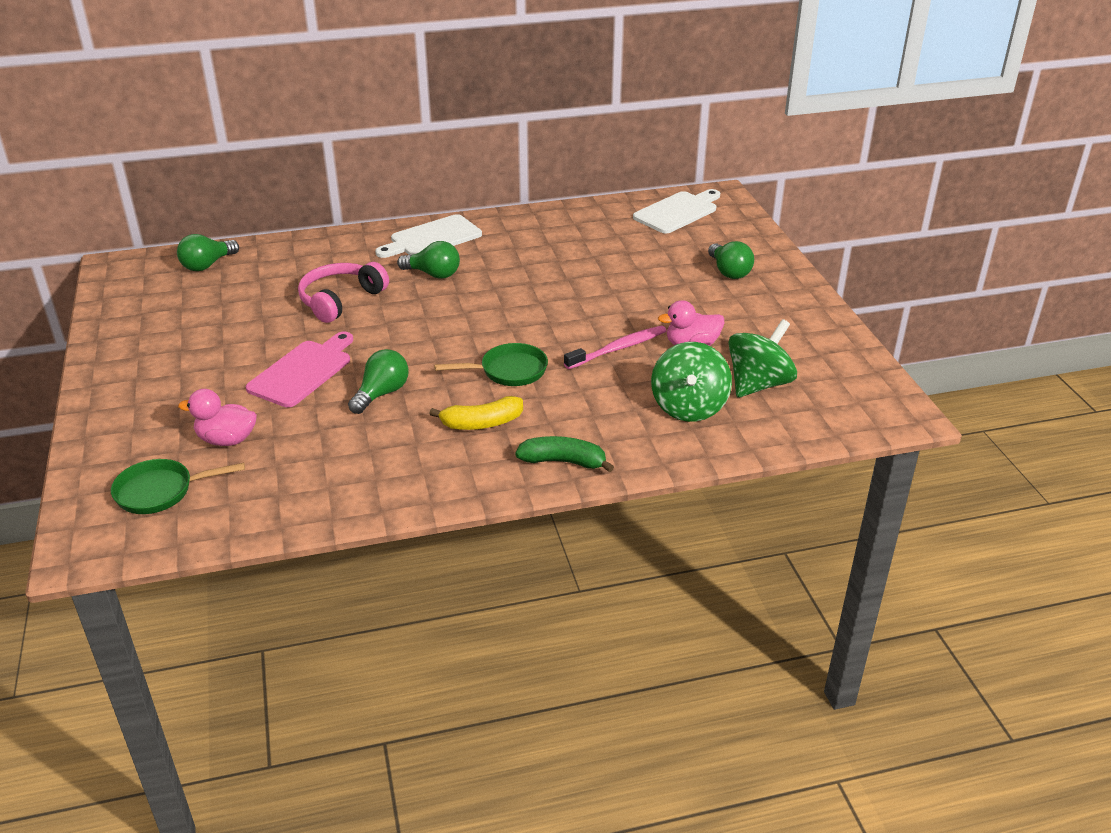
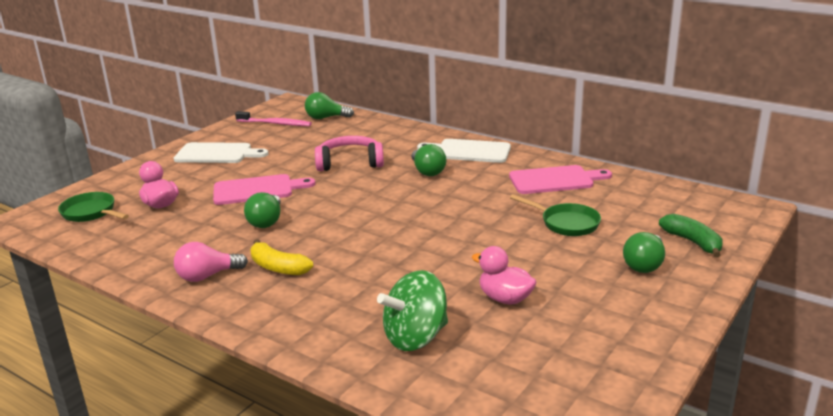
camera: 50 degrees right, 10 degrees down
(381, 394) = (266, 221): green light bulb -> green light bulb turned 105 degrees clockwise
(435, 467) = (207, 276): none -> pink light bulb
(508, 371) = (354, 247): green pan -> green pan (566, 223)
(553, 233) = (555, 180): none -> pink cutting board
(563, 462) = (271, 318): green banana -> green banana (692, 242)
(618, 348) = (448, 272): pink toothbrush -> pink toothbrush (275, 124)
(678, 212) = (686, 205): white cutting board -> white cutting board (217, 154)
(758, 384) = (500, 355): green spinning top -> none

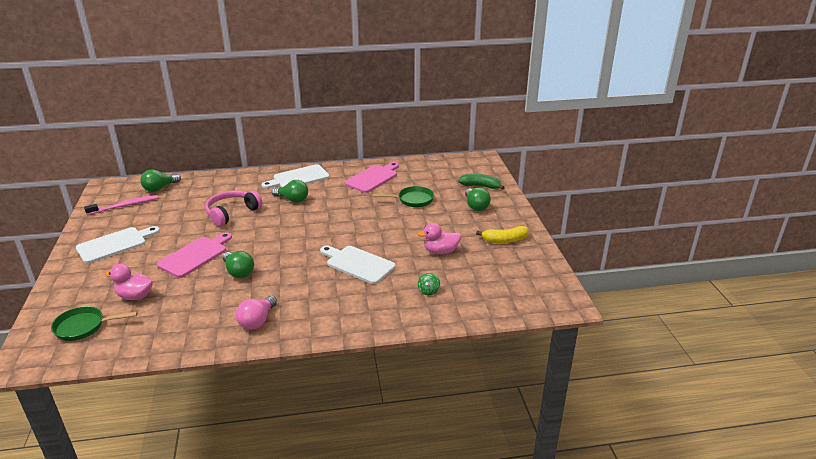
camera: 45 degrees left, 5 degrees up
(278, 267) = (295, 294): yellow banana -> yellow banana (505, 240)
(387, 267) = (358, 264): none -> white cutting board
(416, 337) = (428, 291): green spinning top -> green spinning top, size x0.45

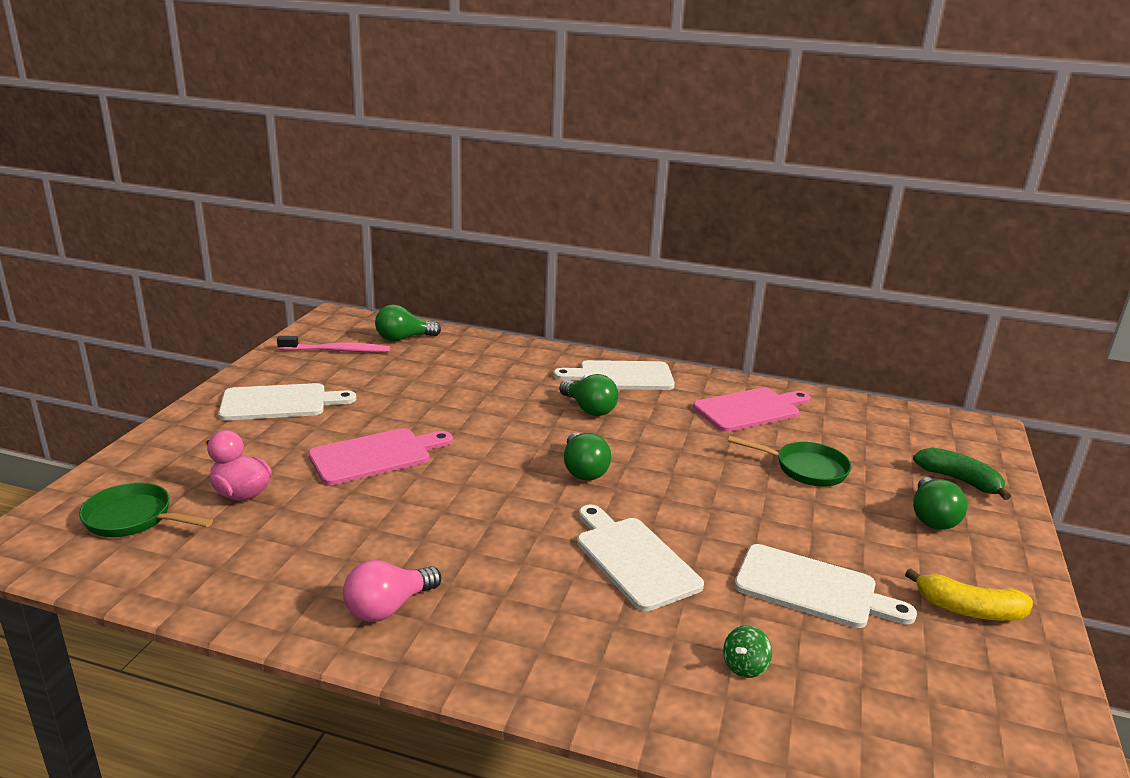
camera: 25 degrees right, 5 degrees down
(232, 213) = (479, 403): pink headphones -> none
(238, 272) = (420, 505): green light bulb -> green light bulb (583, 470)
(440, 251) = (812, 588): pink duck -> white cutting board

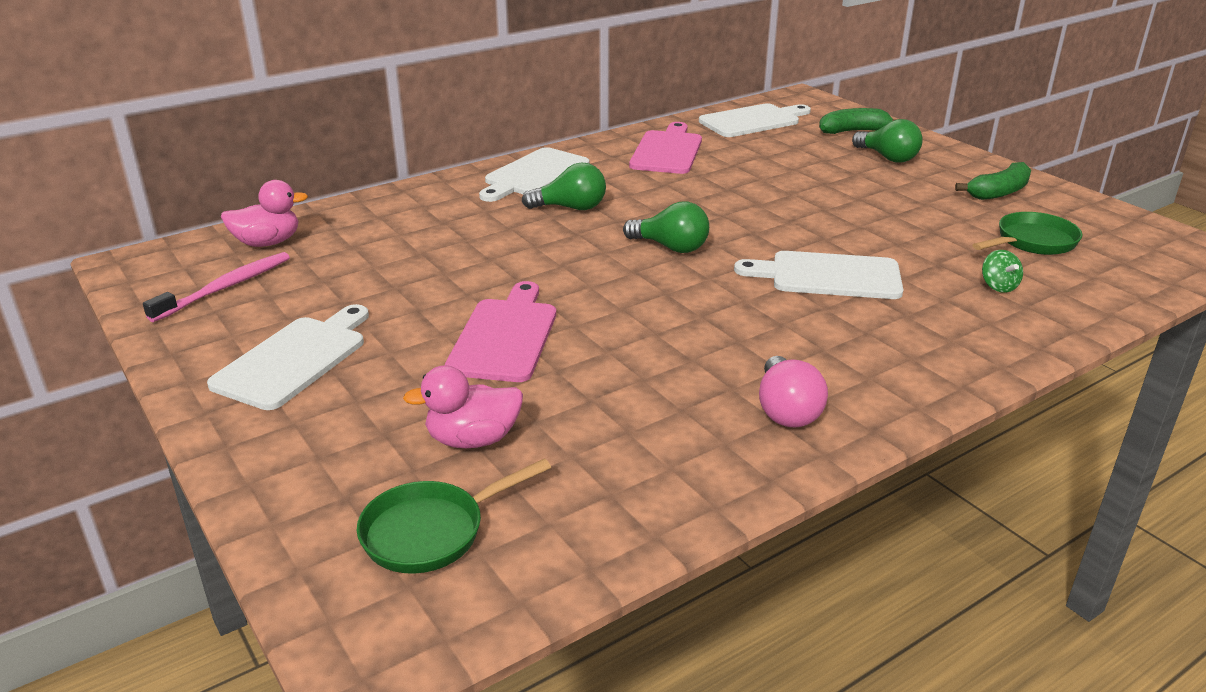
camera: 50 degrees left, 5 degrees up
(403, 338) = (267, 243): green light bulb -> pink duck
(805, 469) = (779, 168): green pan -> green pan (1032, 242)
(812, 588) = (930, 228): white cutting board -> white cutting board (752, 121)
(968, 610) = (998, 192): yellow banana -> green banana

